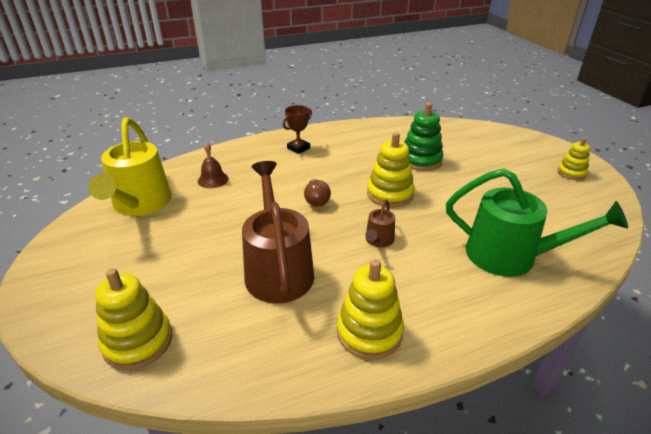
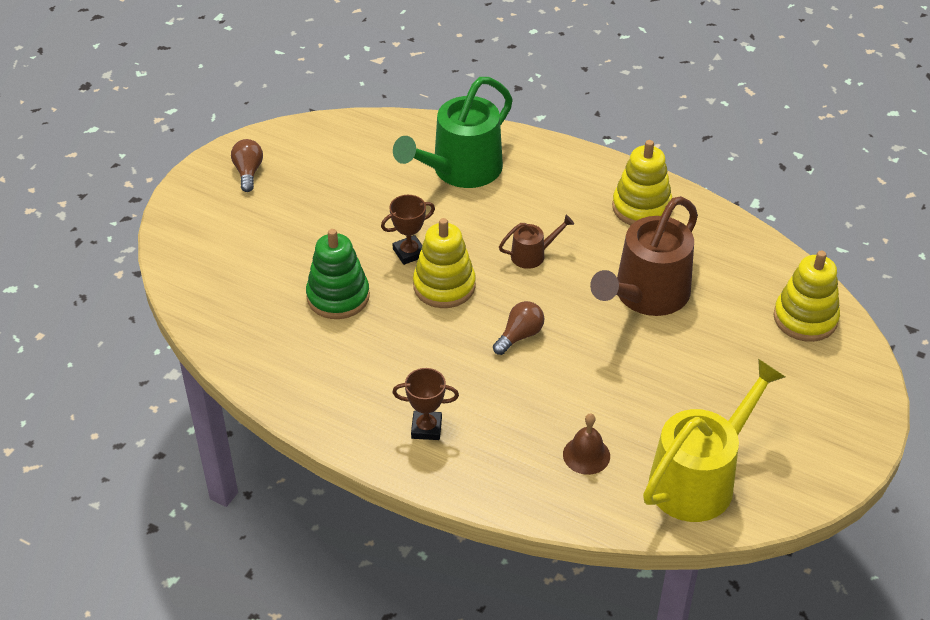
camera: 130 degrees left, 10 degrees up
(434, 195) = (409, 253): none -> brown trophy
(510, 256) = (461, 170): green watering can -> green watering can turned 120 degrees counterclockwise
(571, 173) = (248, 172): yellow stacking toy -> brown light bulb

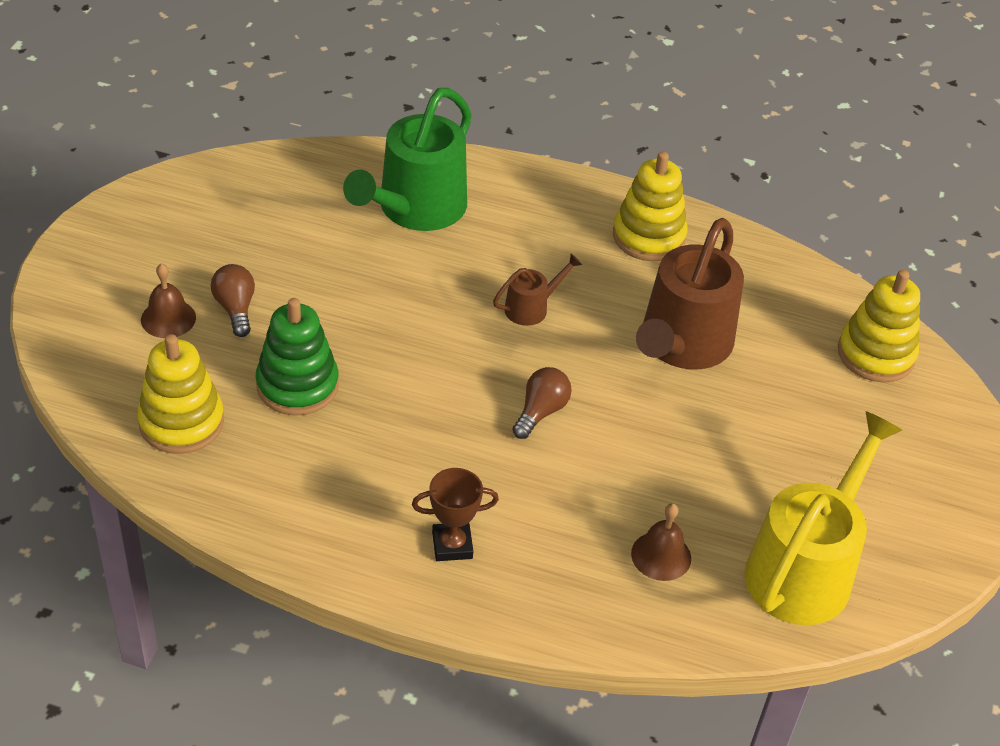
camera: 15 degrees left, 0 degrees up
(248, 172) = (142, 234): brown light bulb -> brown light bulb (235, 309)
(253, 237) = (168, 318): none -> brown bell
(409, 253) = (376, 319): brown trophy -> none
(444, 286) = (430, 358): yellow stacking toy -> yellow stacking toy (181, 422)

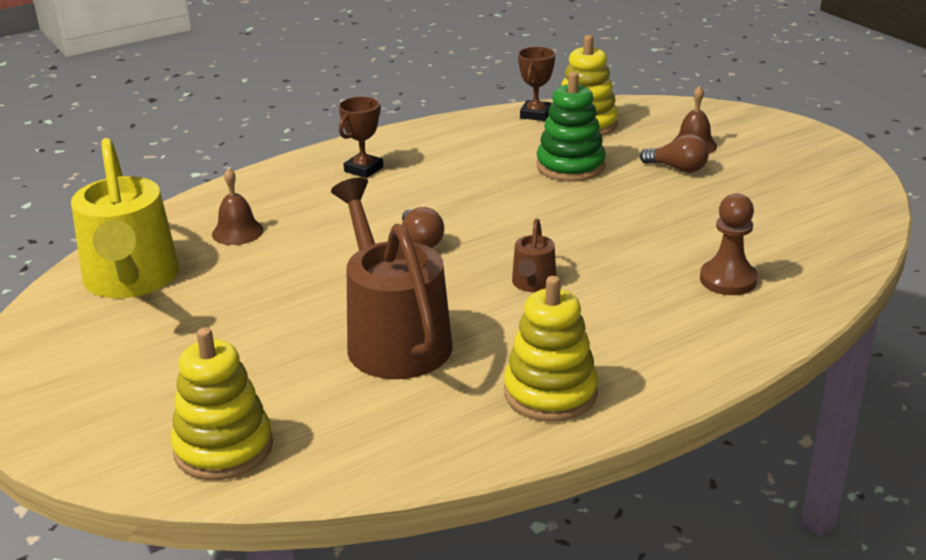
camera: 135 degrees right, 15 degrees down
(186, 478) = (535, 114): none -> brown trophy
(416, 209) = (728, 280): green watering can -> brown pawn

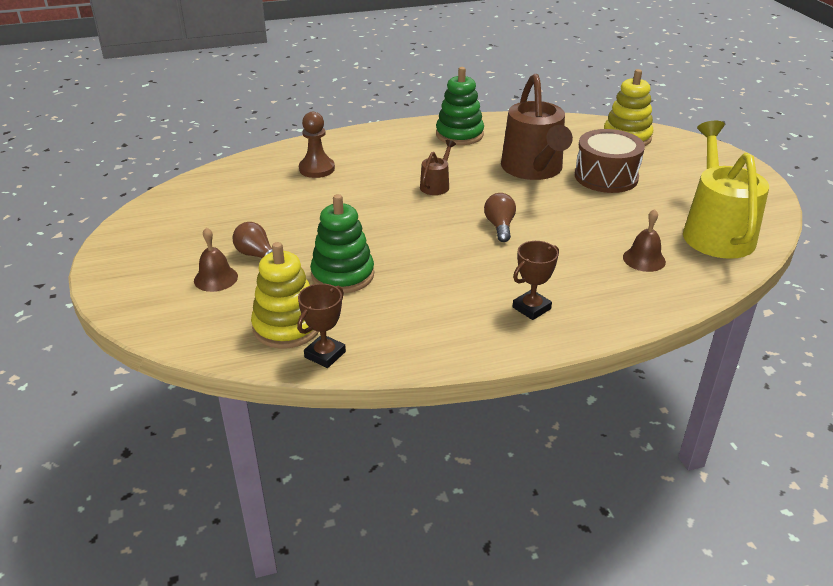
camera: 165 degrees left, 5 degrees up
(273, 344) = (606, 177): none -> brown drum
(550, 393) = (459, 134): yellow stacking toy -> green stacking toy

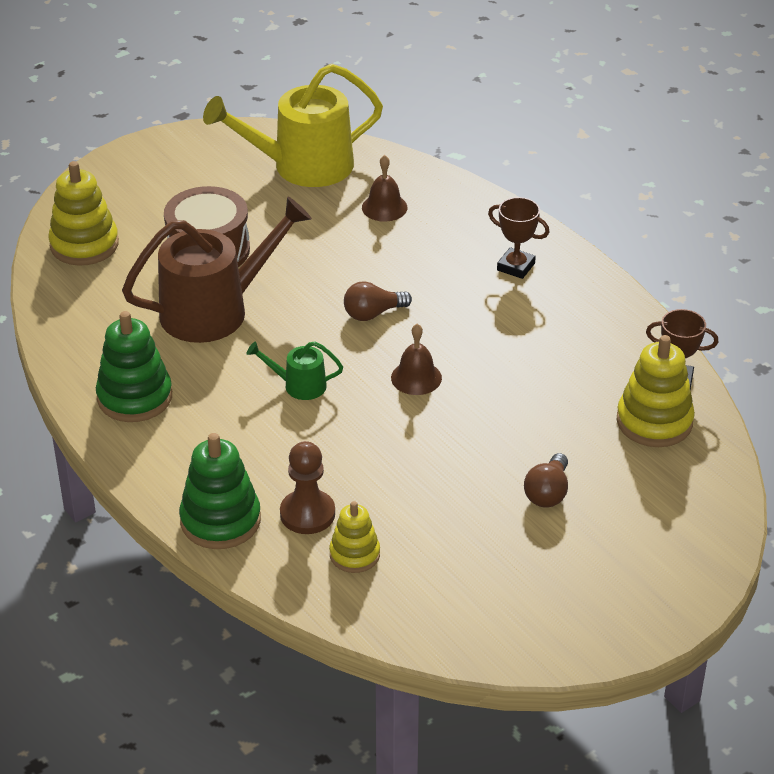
camera: 110 degrees left, 5 degrees up
(216, 278) = (613, 510): brown bell -> brown bell (416, 377)
(270, 177) = (354, 554): none -> yellow stacking toy
(343, 275) = (542, 409): green stacking toy -> green stacking toy (220, 520)
(436, 185) = (299, 385): brown watering can -> green watering can

